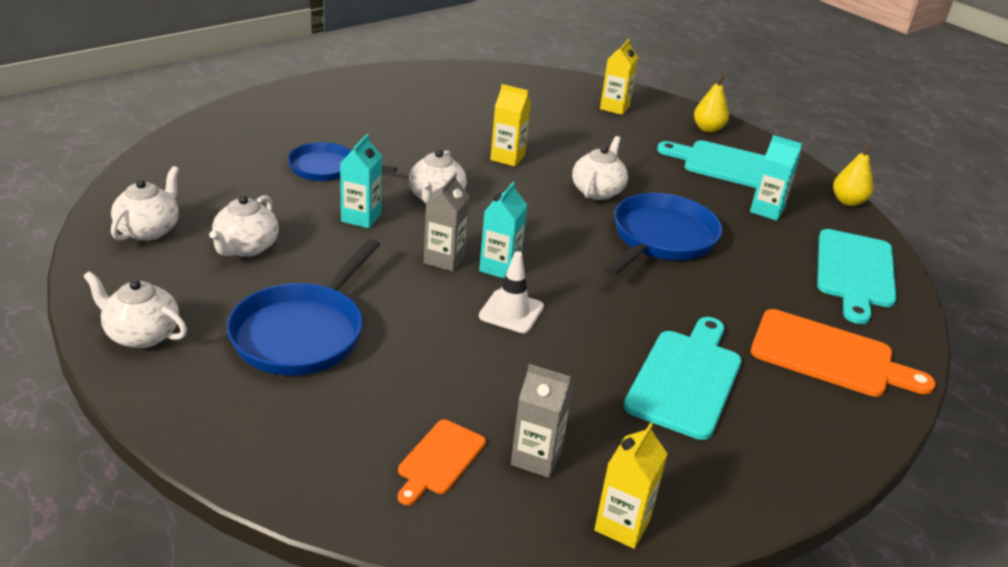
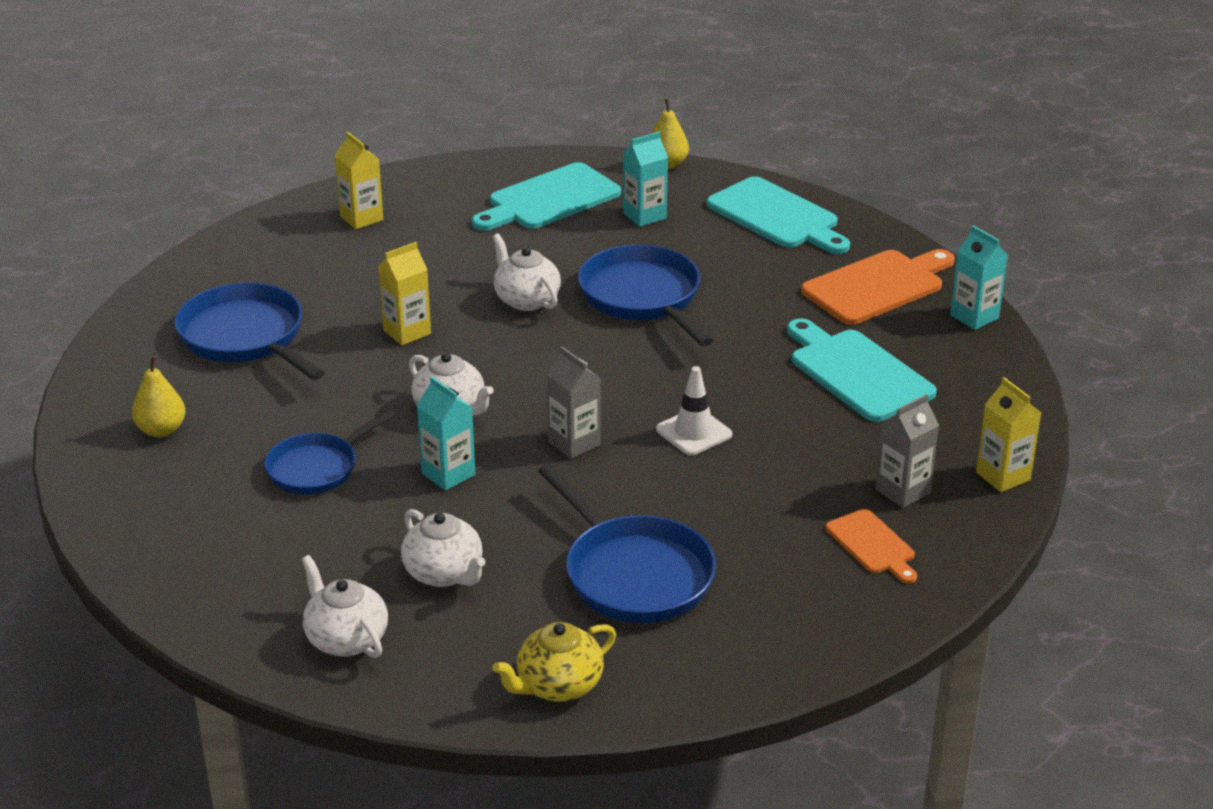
camera: 55 degrees left, 0 degrees up
(141, 334) = (558, 685): white teapot -> yellow teapot
(442, 108) = (246, 338): none -> blue pan
(500, 267) = (616, 413): turquoise carton -> turquoise carton (974, 317)
(708, 129) = (464, 180): yellow pear -> yellow pear (161, 430)

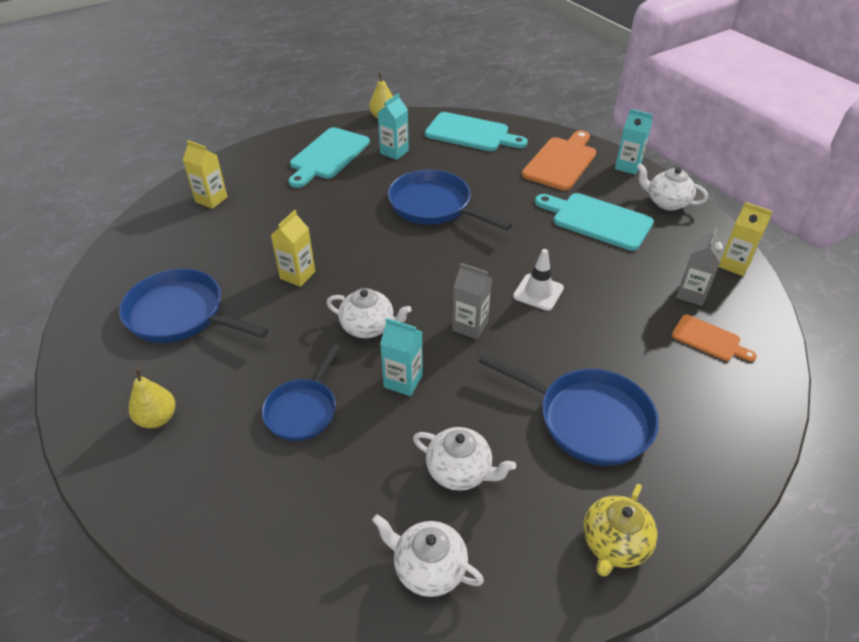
camera: 25 degrees left, 10 degrees up
(526, 300) = (362, 228): white teapot -> white teapot (666, 202)

